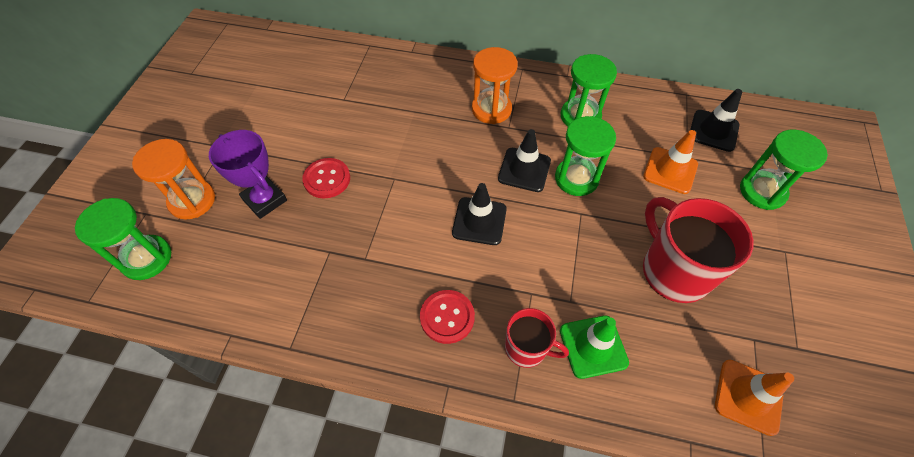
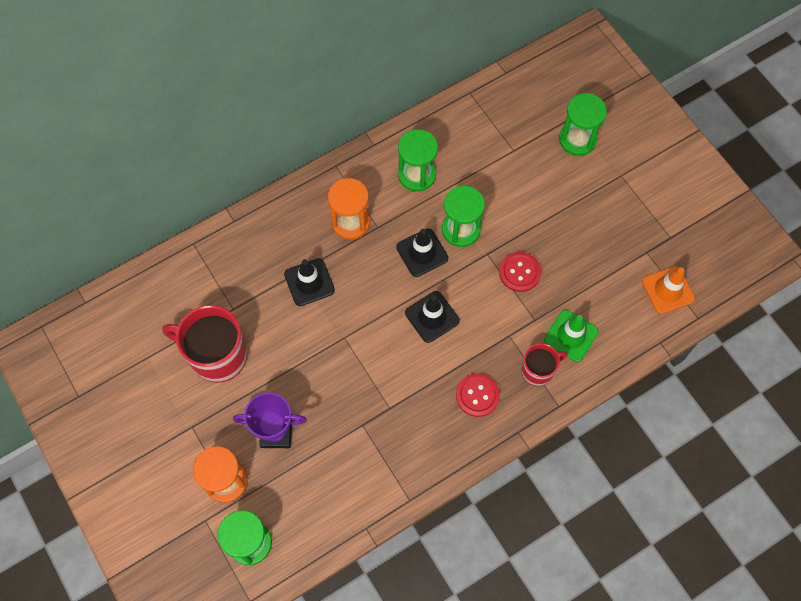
camera: 45 degrees left, 10 degrees up
(327, 179) = (299, 380): red button -> red button (519, 272)
(670, 170) = (512, 171): orange traffic cone -> none
(674, 270) = (573, 246): red mug -> red mug (217, 356)
(713, 131) = (512, 112): black traffic cone -> black traffic cone (309, 282)

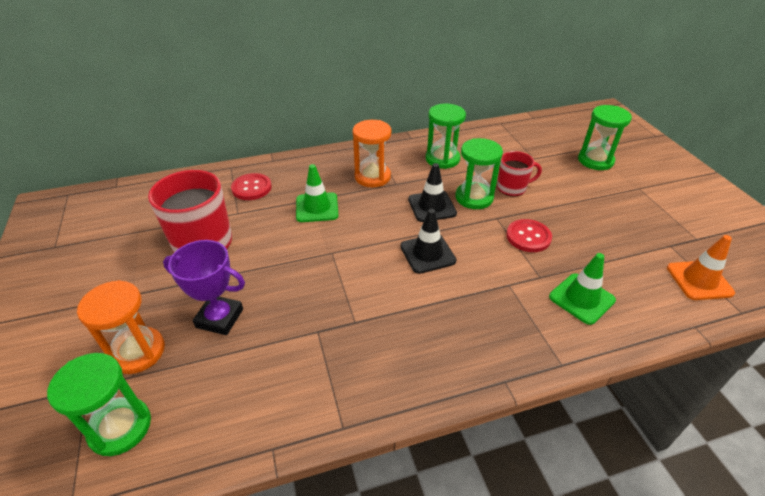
camera: 15 degrees right, 25 degrees down
(309, 282) = (317, 207): black traffic cone -> green traffic cone
(477, 395) = (461, 332): red button -> red button (251, 188)
(538, 371) = (539, 323): red mug -> red mug (512, 188)

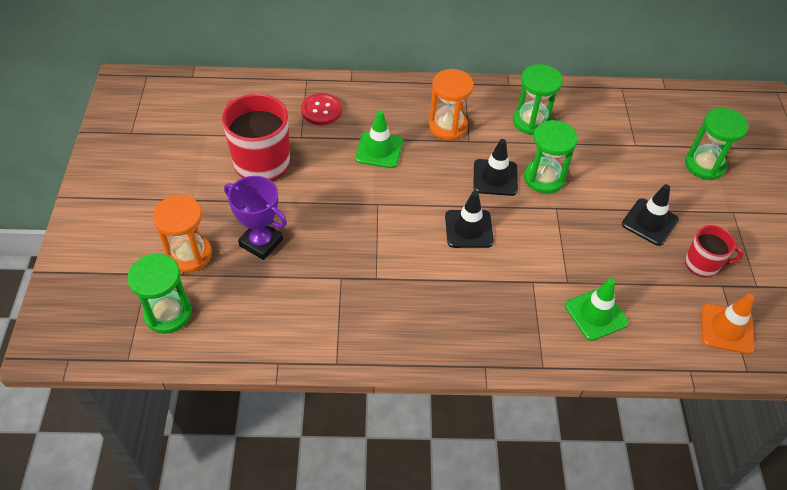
camera: 15 degrees right, 10 degrees up
(512, 188) = (591, 177): red mug -> red mug (703, 264)
(528, 237) = (578, 237): red button -> none
(580, 211) = (650, 222): none -> black traffic cone

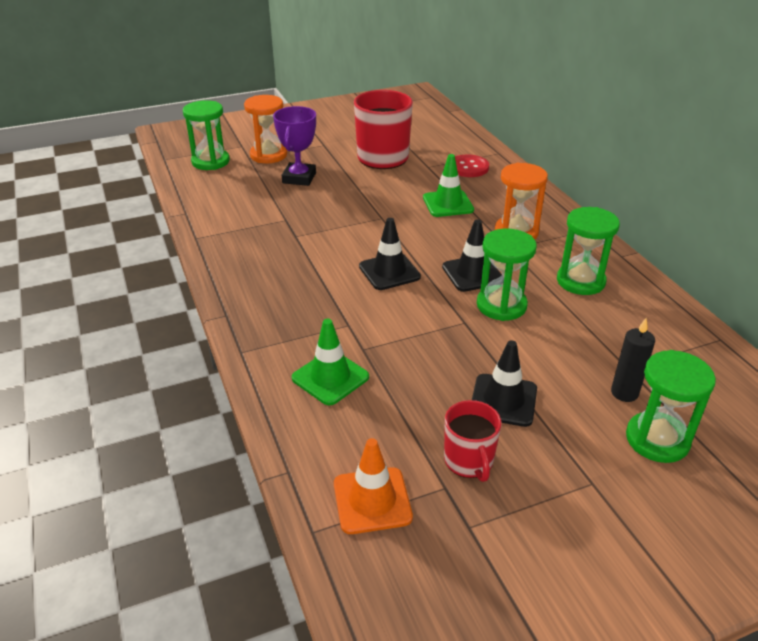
camera: 70 degrees right, 15 degrees down
(659, 159) = (624, 393): none -> black candle

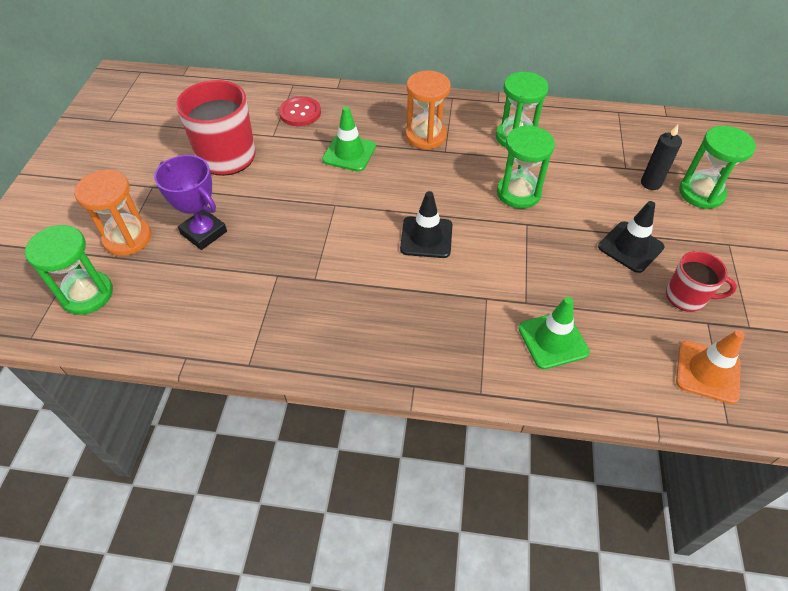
camera: 60 degrees left, 15 degrees up
(472, 274) = (465, 188): black traffic cone -> none

